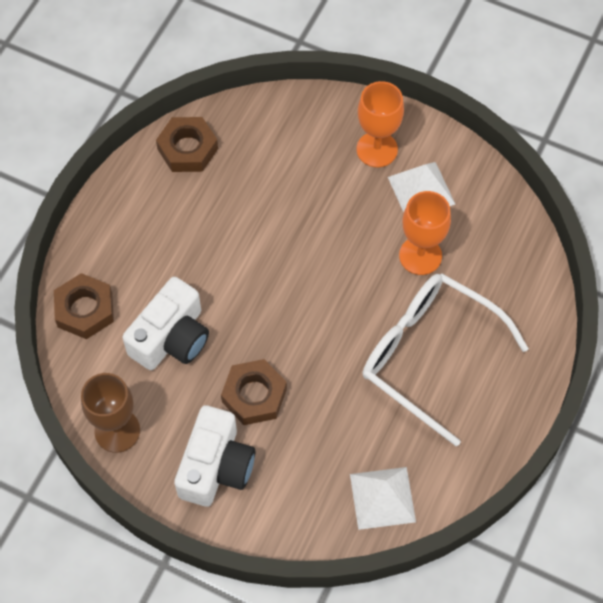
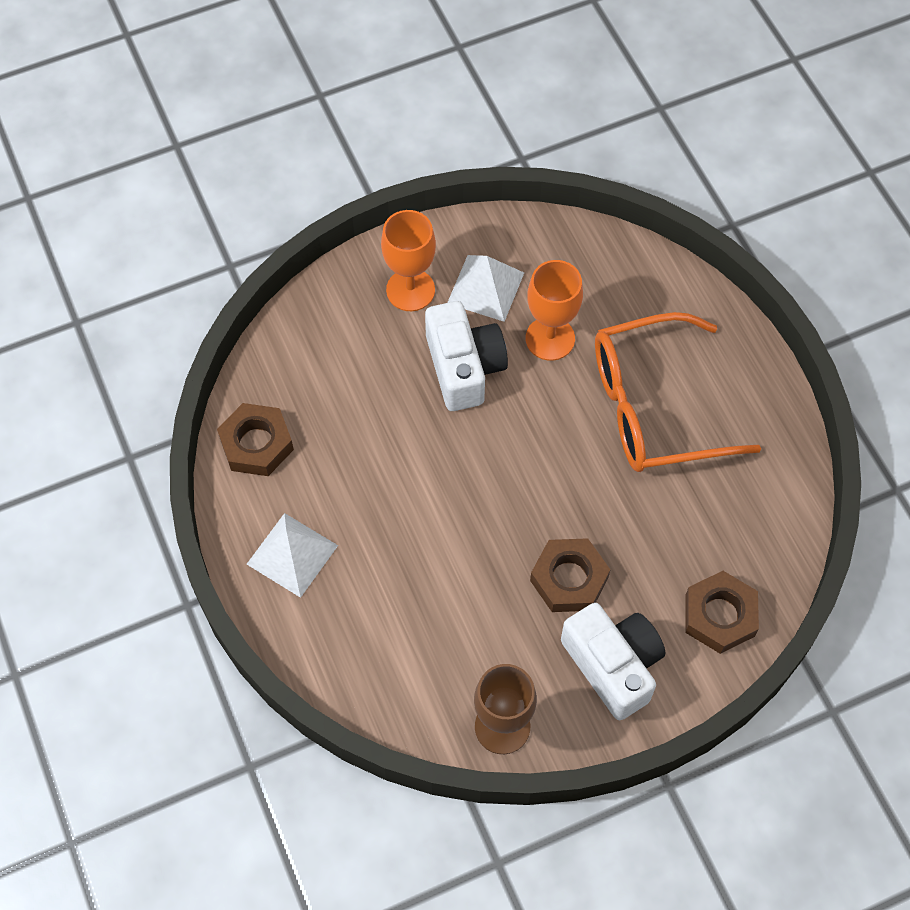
camera: 50 degrees left, 0 degrees up
(85, 310) = (346, 663): brown nut -> brown nut (719, 616)
(171, 338) = (446, 607): white camera -> white camera (464, 367)
(382, 497) = (758, 548): white pyramid -> white pyramid (292, 554)
(428, 355) = (653, 407): white glasses -> orange glasses

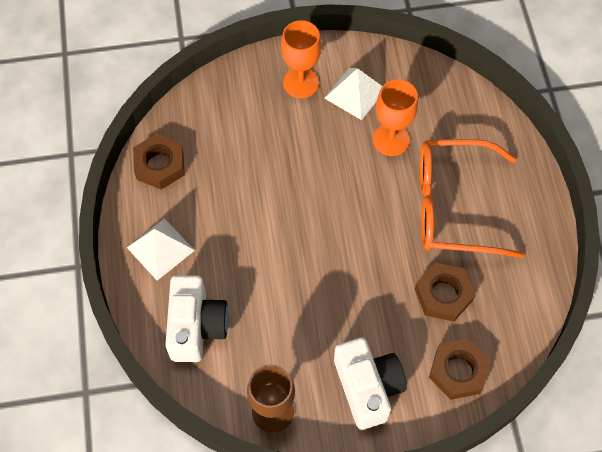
camera: 15 degrees right, 0 degrees up
(464, 367) = (322, 146): white camera -> white camera (196, 326)
(569, 579) = (354, 316): brown nut -> brown nut (443, 295)

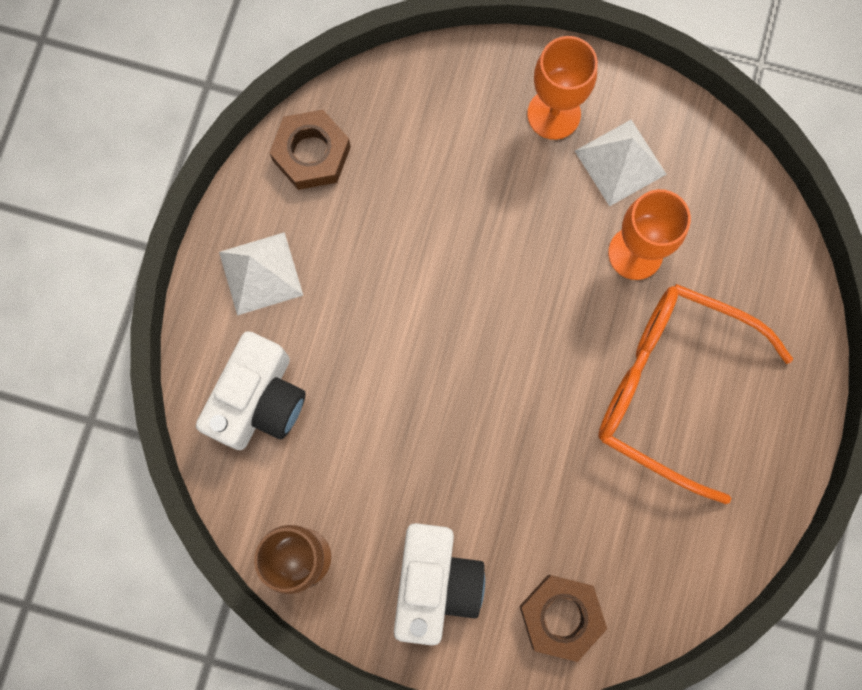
camera: 25 degrees right, 15 degrees up
(443, 295) = (594, 505): brown nut -> none

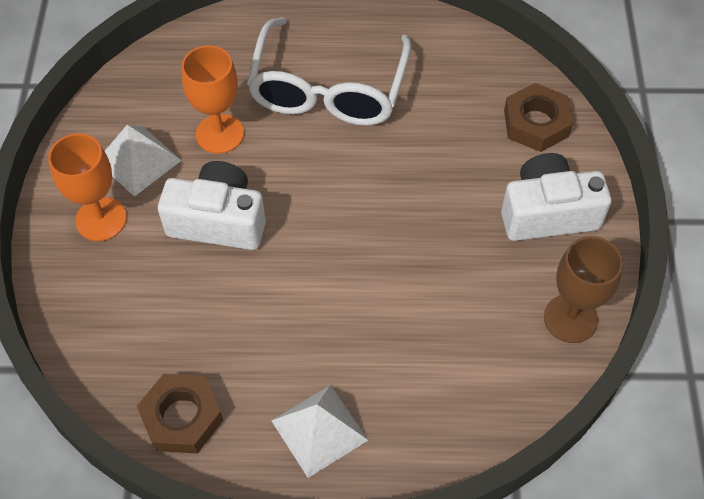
camera: 105 degrees left, 20 degrees down
(259, 400) = (444, 395): white camera -> white camera (218, 221)
(670, 387) = (328, 90): orange glasses -> white glasses

